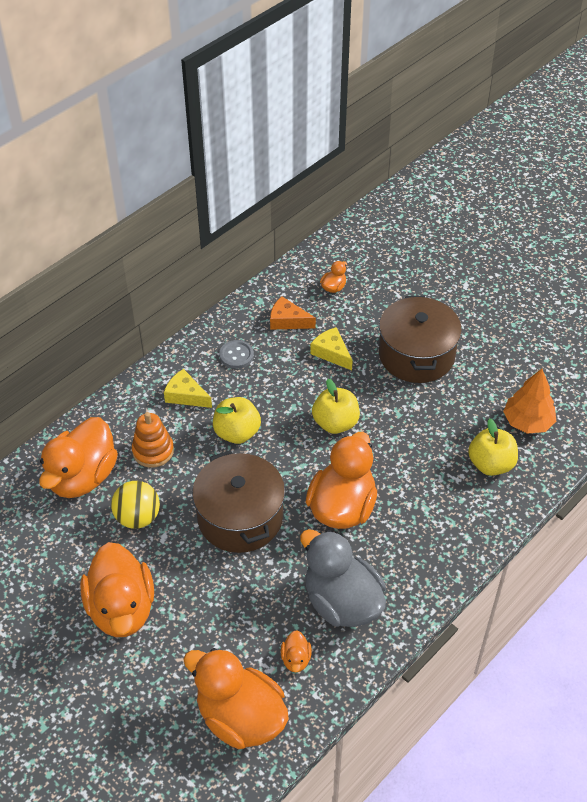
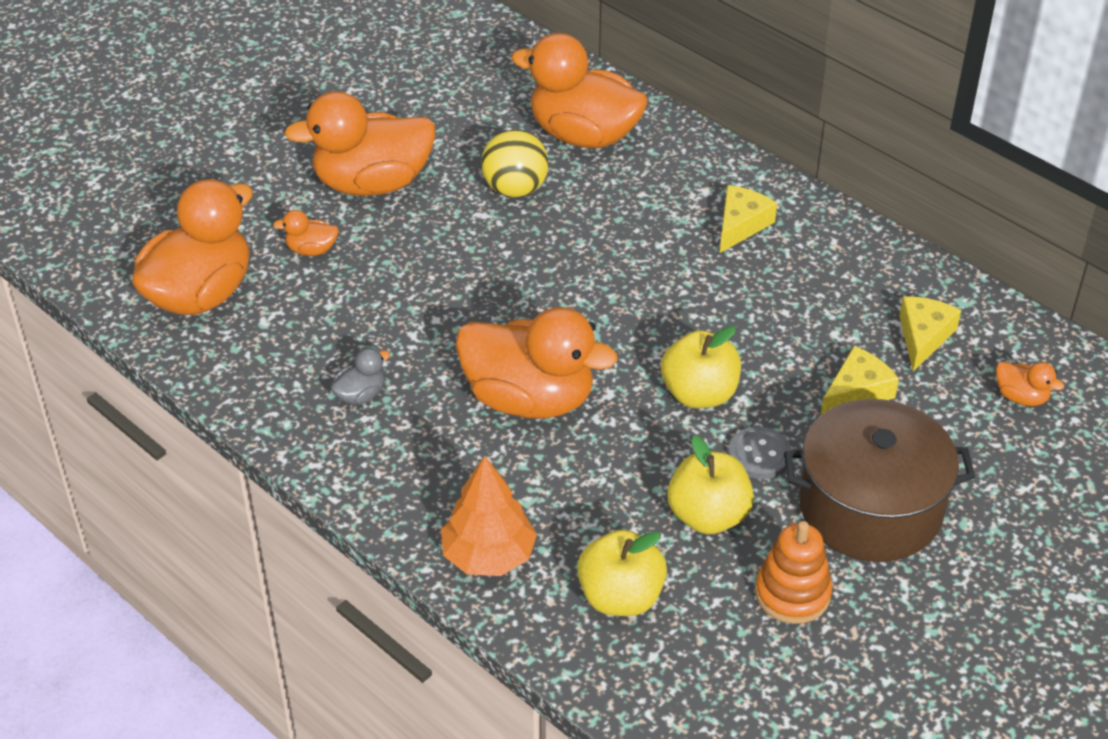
camera: 90 degrees right, 5 degrees down
(153, 451) = (632, 197): orange stacking toy -> orange stacking toy (792, 594)
(236, 355) = (833, 277): grey button -> grey button (759, 455)
(237, 433) = (671, 281): yellow apple -> yellow apple (708, 516)
(240, 517) = (513, 288): brown pot -> none
(287, 321) = (923, 337): orange cheese -> yellow cheese
(296, 659) = (275, 346): orange duck -> orange duck (311, 250)
(342, 602) = (360, 395): grey duck -> grey duck, size x0.42
(527, 422) = (723, 663): orange tree -> orange tree (489, 555)

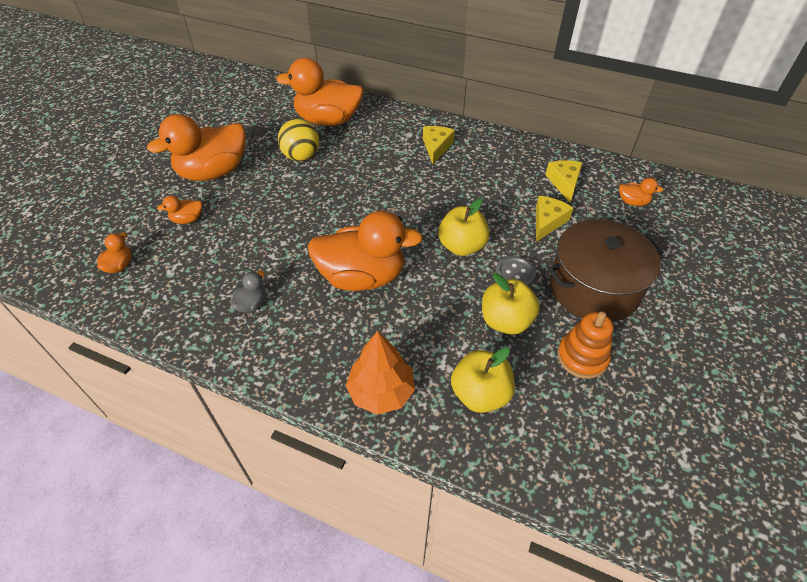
camera: 20 degrees left, 5 degrees up
(200, 294) = (120, 266): orange duck -> orange duck, size x0.42

